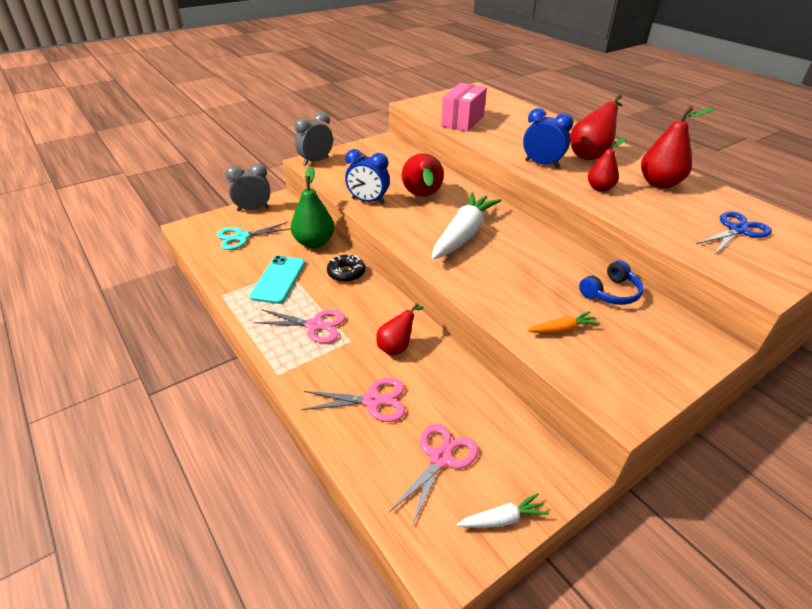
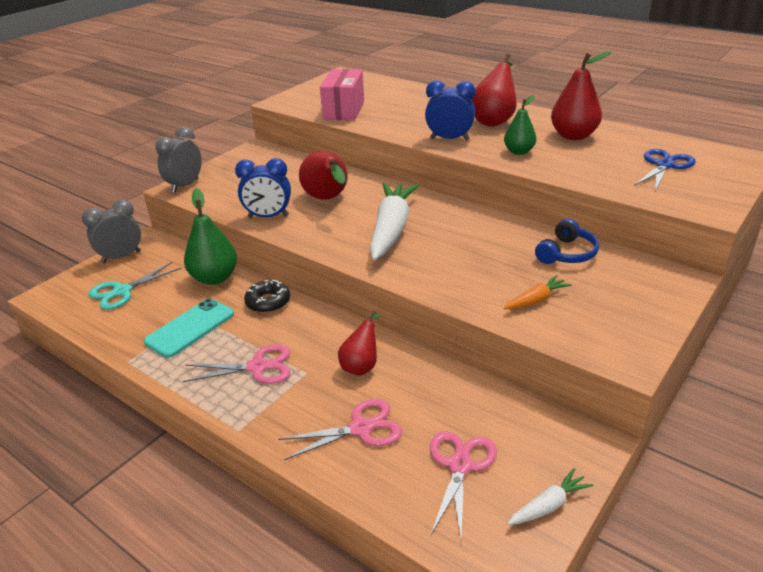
camera: 15 degrees left, 5 degrees down
(278, 279) = (190, 328): turquoise phone -> turquoise phone turned 45 degrees clockwise
(599, 188) = (519, 152): red pear -> green pear

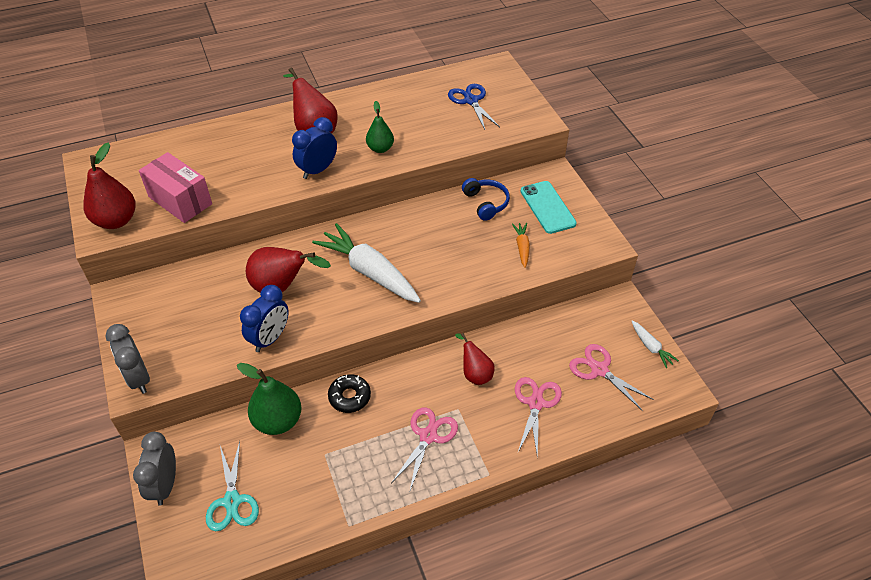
camera: 60 degrees left, 15 degrees up
(190, 328) = (339, 464): turquoise phone -> turquoise phone (547, 207)
(549, 505) = (651, 347): white carrot -> white carrot turned 150 degrees clockwise
(573, 136) = (386, 110): red pear -> red pear (116, 220)

